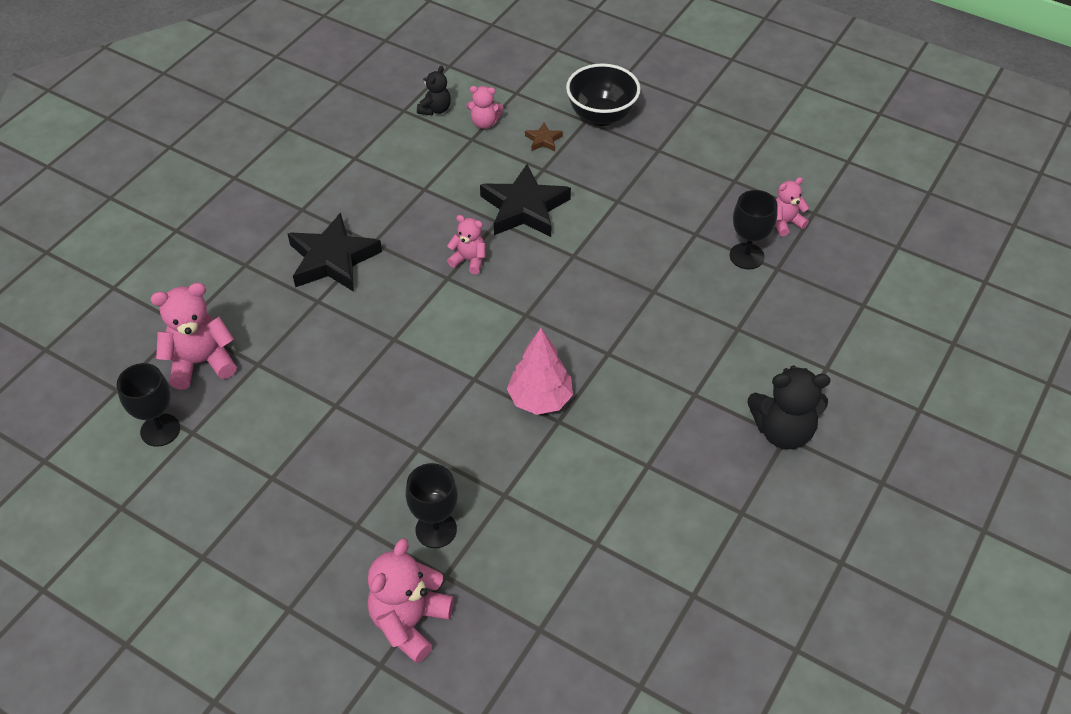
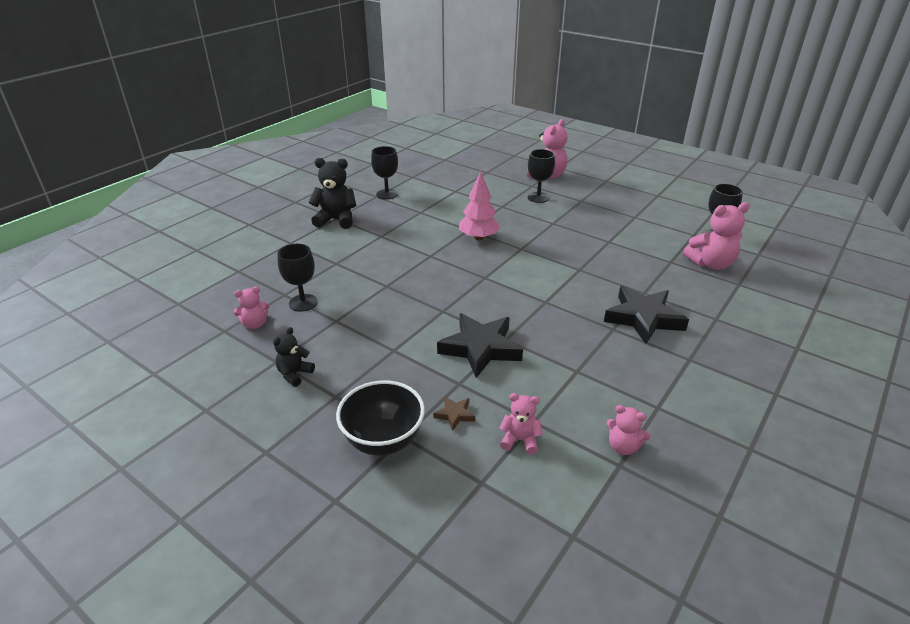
camera: 175 degrees left, 15 degrees down
(435, 109) = (581, 463): black teddy bear -> black teddy bear (294, 374)
(469, 260) = (529, 312): pink teddy bear -> pink teddy bear (623, 446)
(724, 520) = (387, 194): none -> black goblet

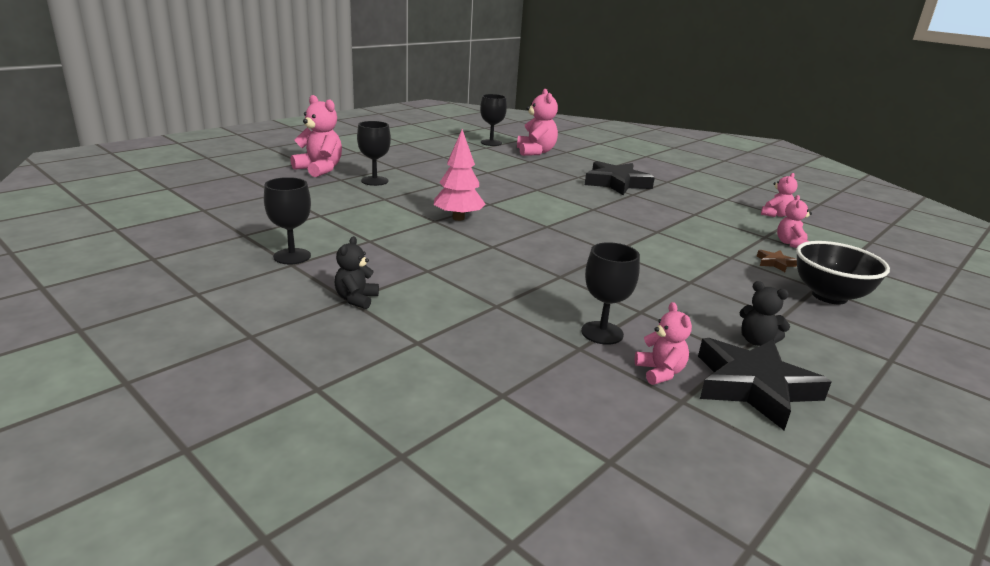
camera: 85 degrees left, 10 degrees down
(336, 220) = (356, 299): black teddy bear -> black teddy bear, size x0.58
(480, 348) = (674, 242): black star -> black star (753, 387)

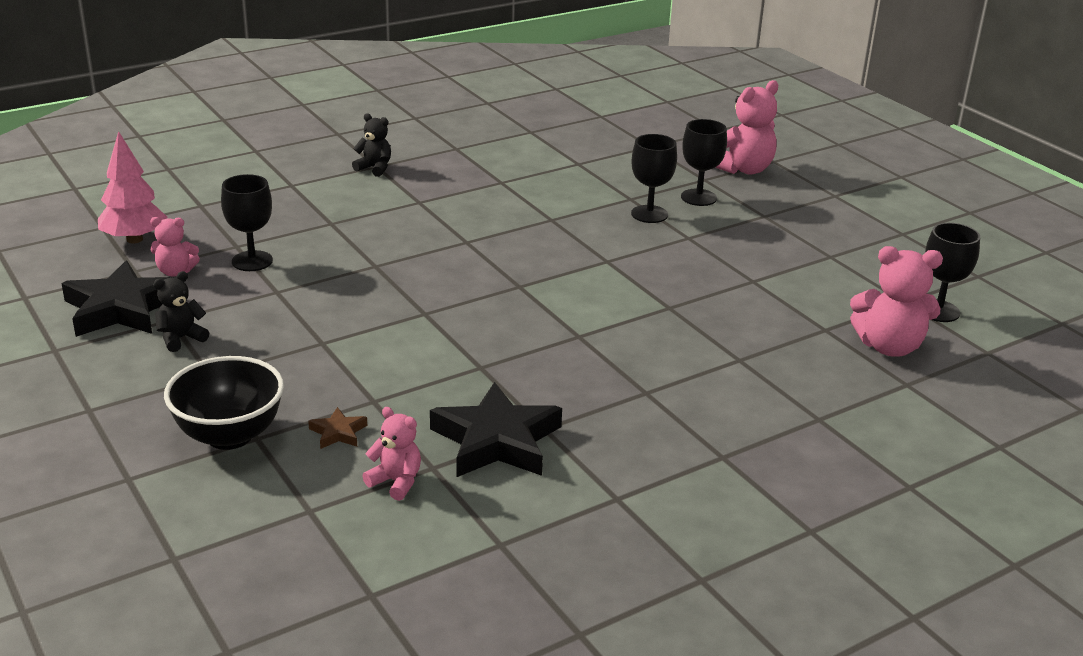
camera: 105 degrees right, 5 degrees up
(292, 256) = (473, 148): black goblet -> black goblet (649, 214)
(458, 218) = (556, 233): pink tree -> pink tree (134, 239)
(616, 183) = (705, 391): black star -> black star (497, 441)
(775, 215) = (524, 526): pink teddy bear -> none

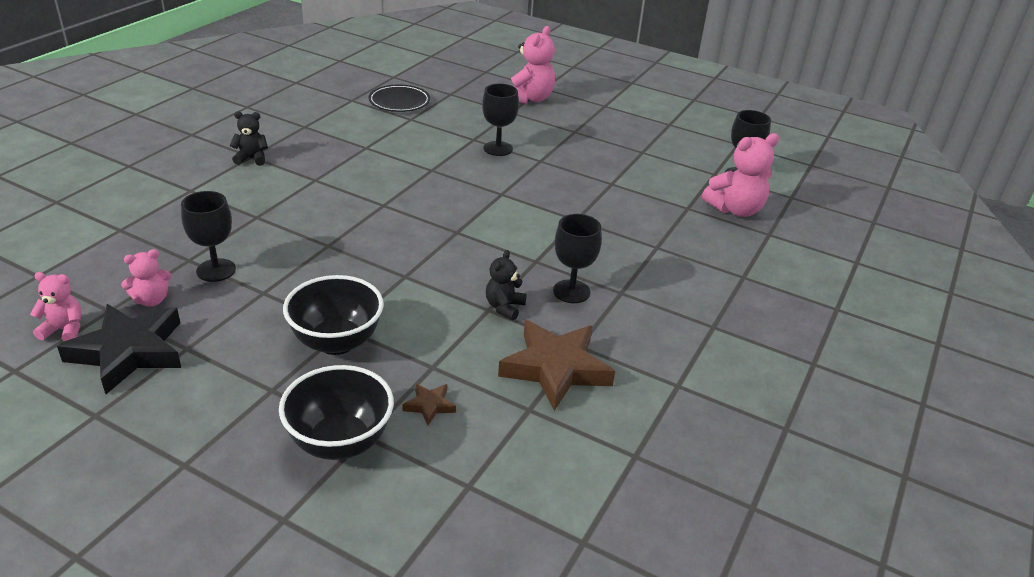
camera: 30 degrees left, 5 degrees up
(134, 239) = (82, 279): pink tree -> none
(181, 338) = (213, 363): black teddy bear -> black teddy bear (504, 307)
(303, 352) = (336, 342): none -> black bowl
(396, 482) = (513, 433): pink teddy bear -> pink teddy bear (64, 330)
(497, 441) = (556, 368): black star -> brown star
(582, 143) = (399, 102): none -> black plate
(698, 197) = (519, 127): black goblet -> black goblet (571, 291)

